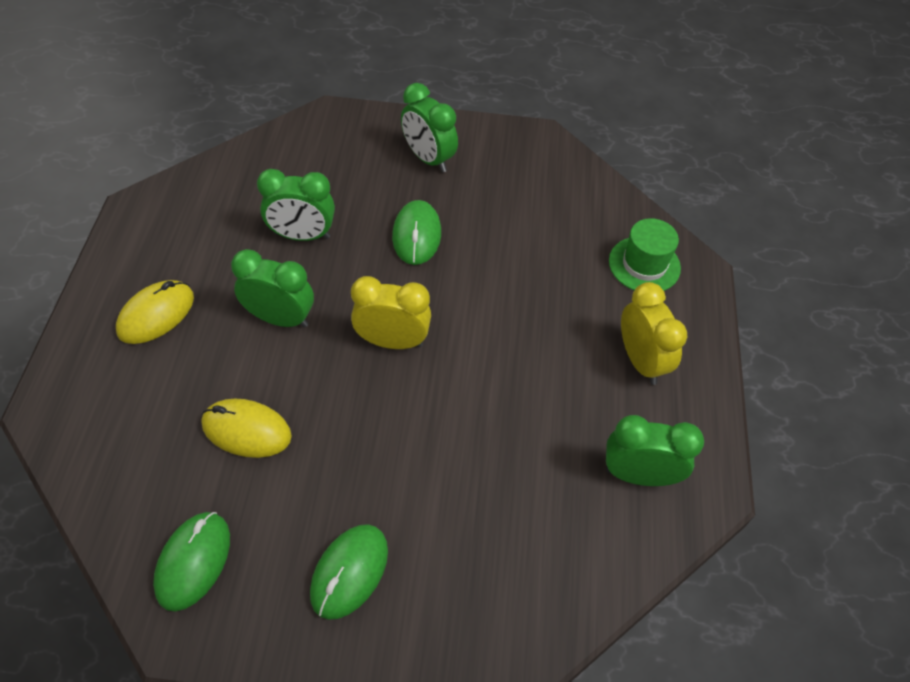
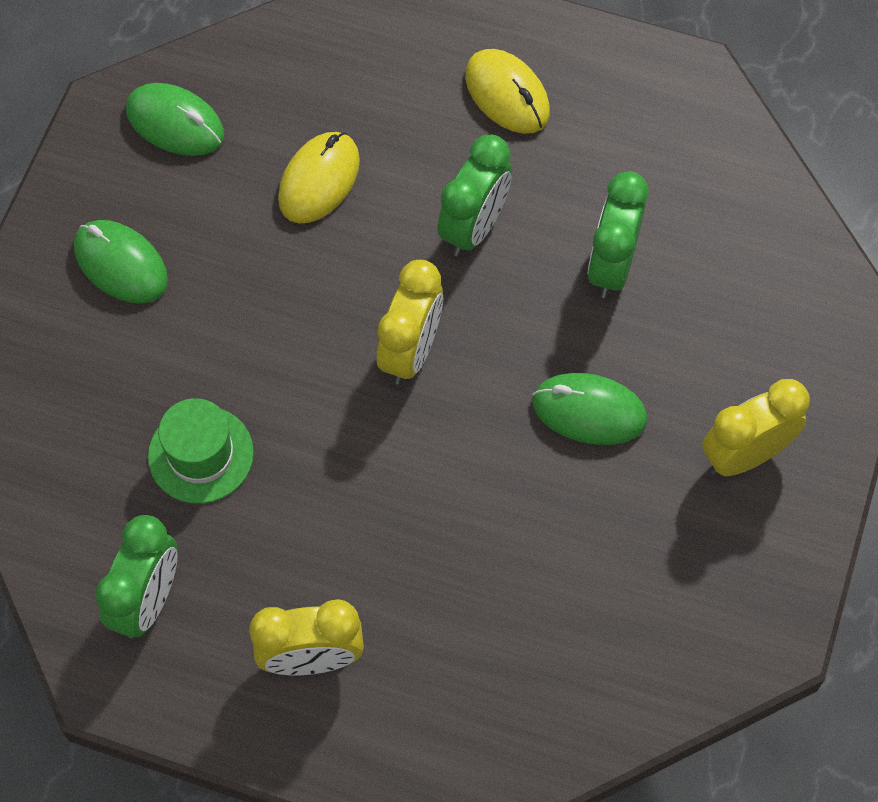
camera: 105 degrees right, 10 degrees up
(428, 159) = (745, 455): green clock -> yellow clock
(644, 264) = (478, 720): green hat -> green hat (200, 454)

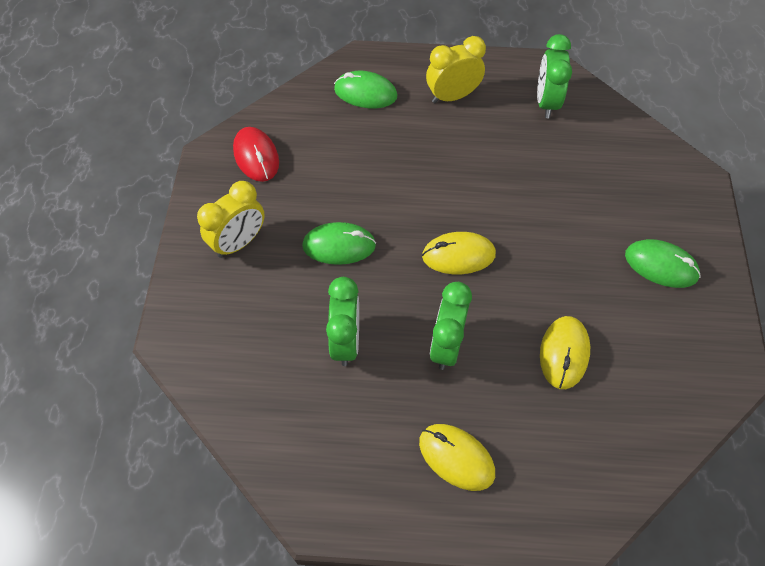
camera: 165 degrees right, 5 degrees down
(175, 123) = (682, 371): green mouse -> green mouse (365, 93)
(200, 454) = (555, 173): green hat -> none
(411, 351) = (458, 255): yellow clock -> yellow mouse
(696, 614) = (256, 156): none -> red mouse

